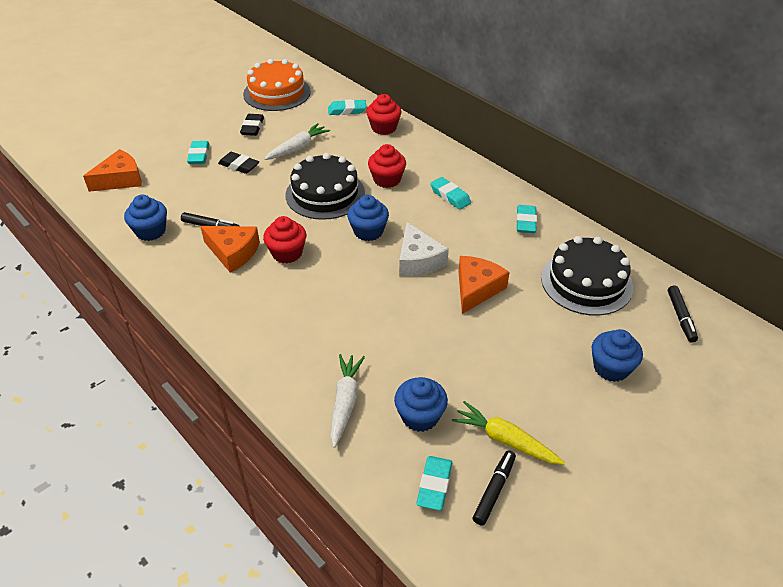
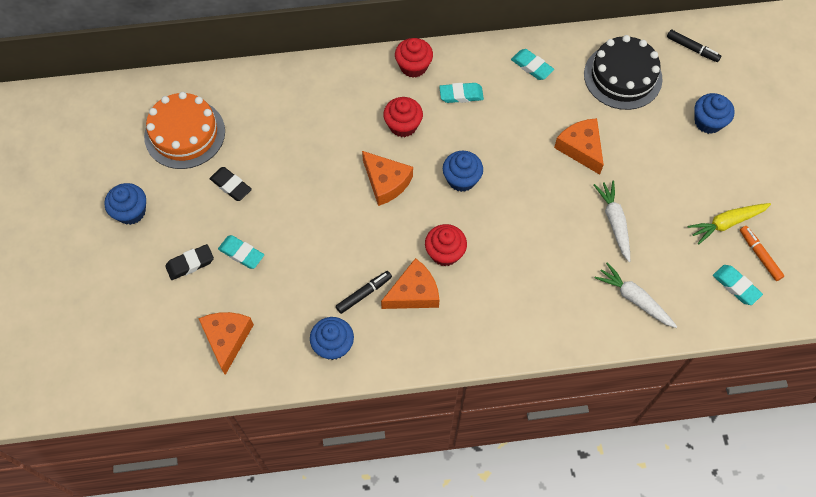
camera: 55 degrees left, 20 degrees up
(239, 165) = (287, 228): black eraser -> black eraser (190, 263)
(298, 148) = (298, 166): white carrot -> white carrot (614, 222)
(325, 194) = (386, 182): black cake -> orange cheese
(347, 110) = (269, 93): turquoise eraser -> none
(384, 128) = (323, 82): red cupcake -> red cupcake (413, 66)
(418, 260) = (522, 166): white cheese -> none
(420, 416) = (676, 260): blue cupcake -> blue cupcake (131, 212)
(494, 490) = (759, 255): black marker -> orange marker

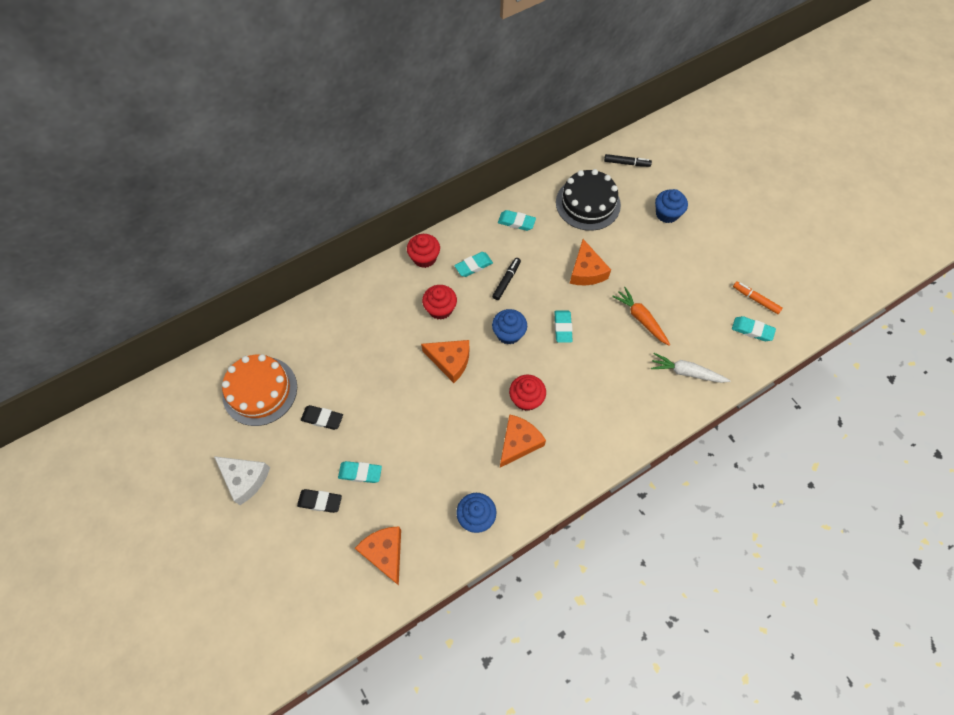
camera: 25 degrees left, 0 degrees up
(131, 212) = (245, 479): blue cupcake -> white cheese
(190, 263) = (320, 501): black eraser -> black eraser turned 60 degrees clockwise
(364, 294) = (479, 461): black marker -> black marker (506, 281)
(523, 197) = (563, 328): none -> turquoise eraser
(581, 148) = (586, 271): orange cheese -> orange cheese turned 135 degrees counterclockwise
(614, 222) = (640, 319): white carrot -> orange carrot
(726, 223) = (720, 285): yellow carrot -> none

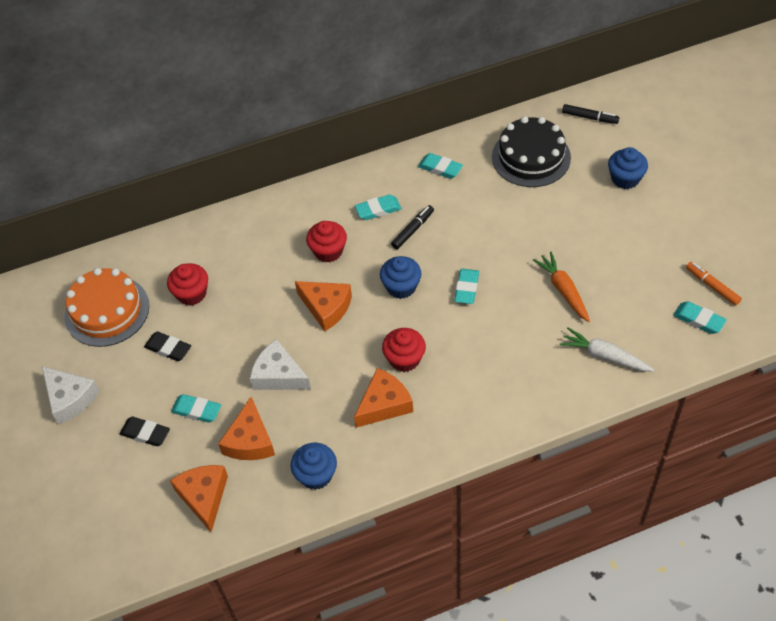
camera: 15 degrees right, 10 degrees down
(423, 429) = (278, 375): none -> white cheese
(424, 258) = (323, 195): red cupcake -> red cupcake (192, 293)
(586, 271) = (510, 231): orange cheese -> orange cheese (250, 441)

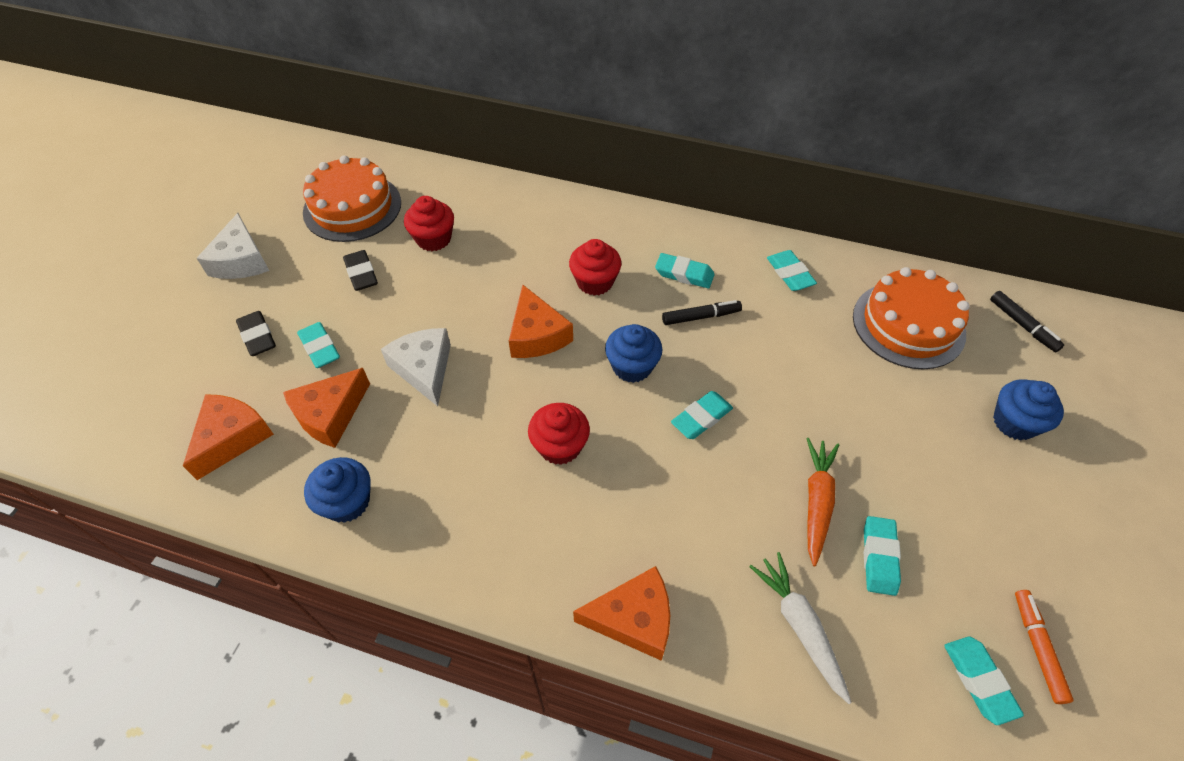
camera: 35 degrees right, 0 degrees up
(384, 404) = (490, 480): orange cheese -> orange cheese (633, 619)
(531, 157) = (908, 324): black cake -> orange cake
(614, 296) = (879, 557): none -> turquoise eraser

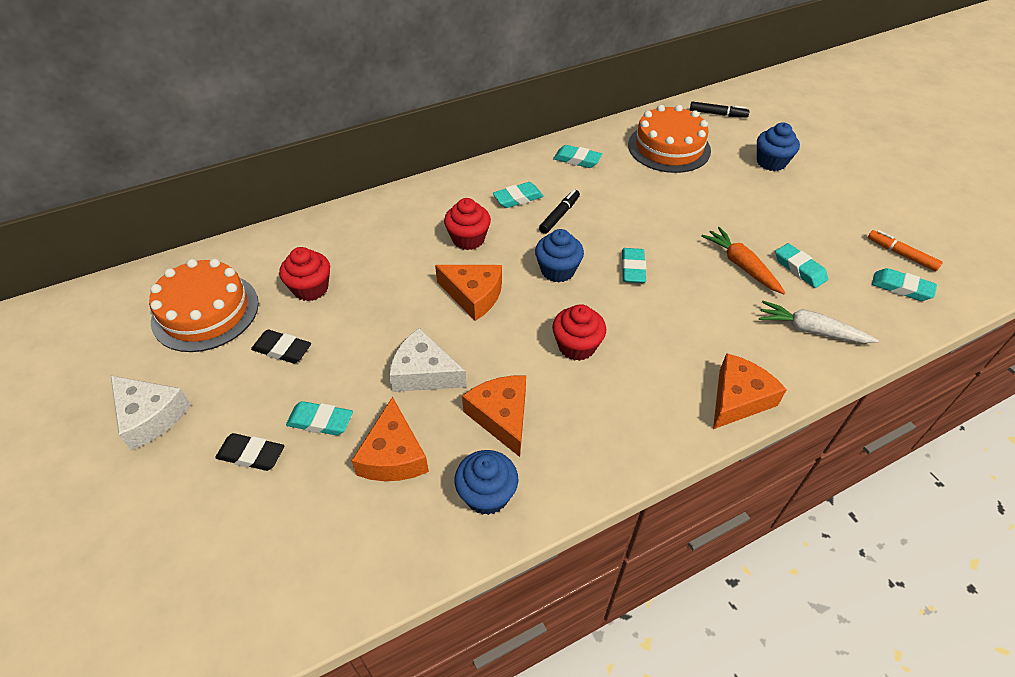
camera: 45 degrees left, 5 degrees down
(232, 438) = (334, 536): orange cheese -> orange cheese (501, 416)

